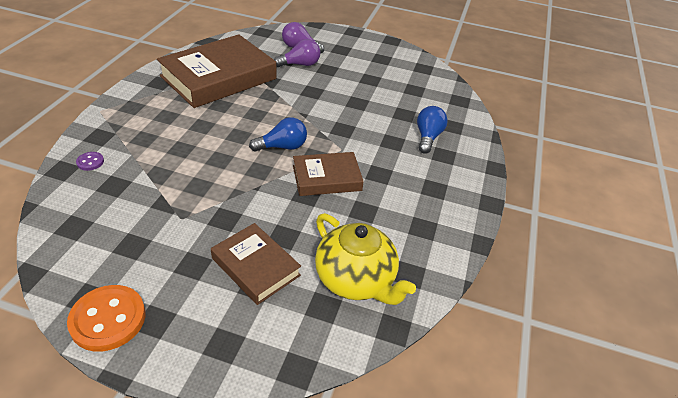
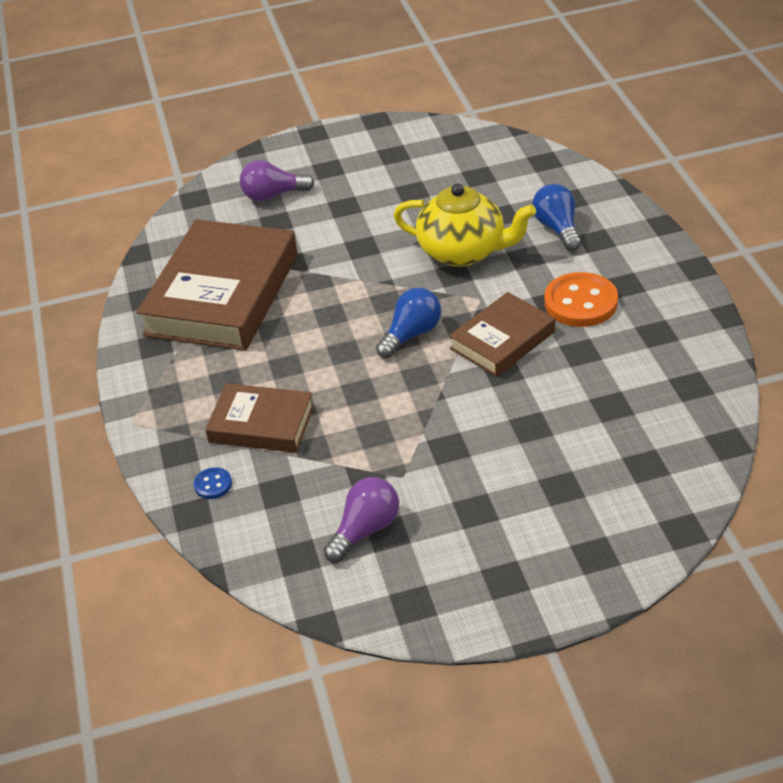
camera: 25 degrees left, 0 degrees up
(90, 162) = (213, 484): purple button -> blue button
(108, 319) = (459, 607): orange button -> orange button (580, 302)
(255, 267) = (539, 472): brown book -> brown book (261, 424)
(300, 64) = (302, 219): purple light bulb -> purple light bulb (365, 530)
(356, 280) = (648, 423): yellow teapot -> yellow teapot (463, 252)

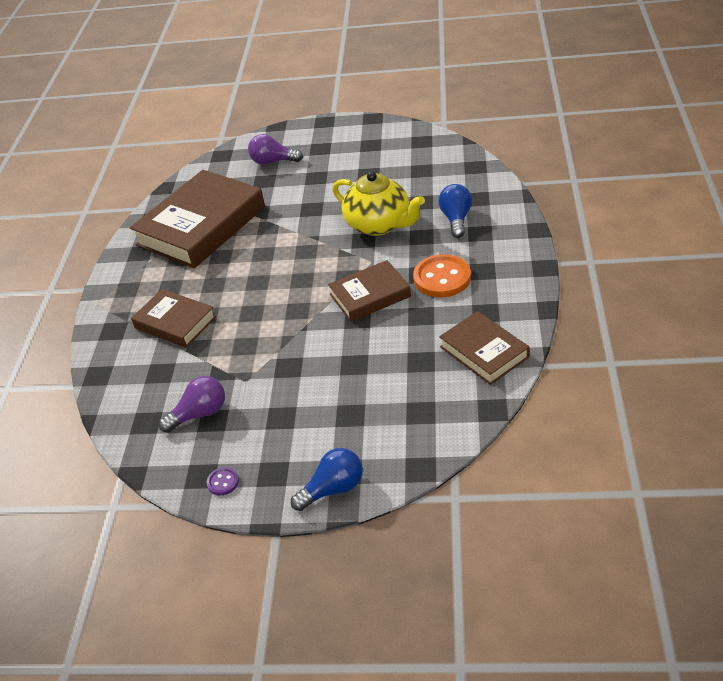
camera: 20 degrees right, 0 degrees up
(213, 484) = (121, 358): blue button -> none
(411, 334) = (309, 279): blue light bulb -> blue light bulb (333, 489)
(447, 605) = (223, 482): none -> purple button
(681, 379) = (484, 352): none -> brown book

